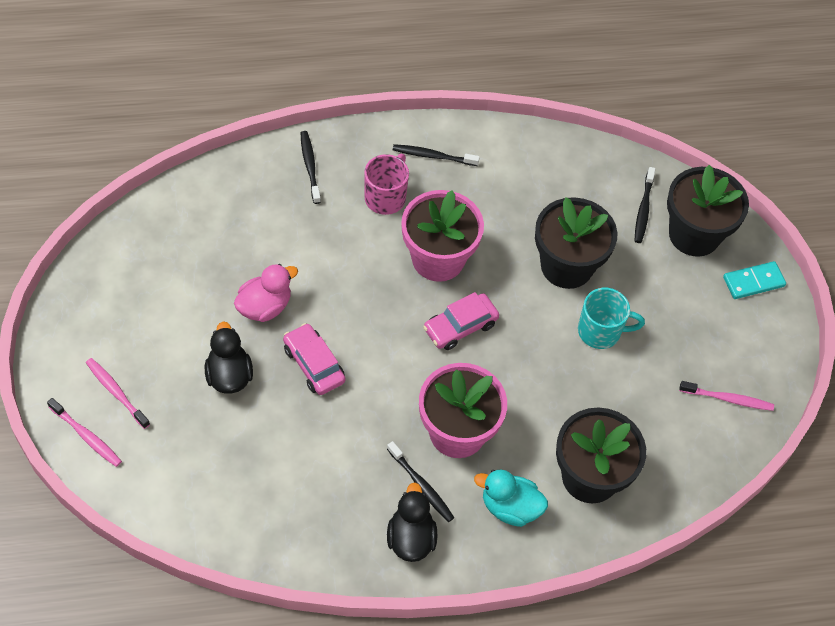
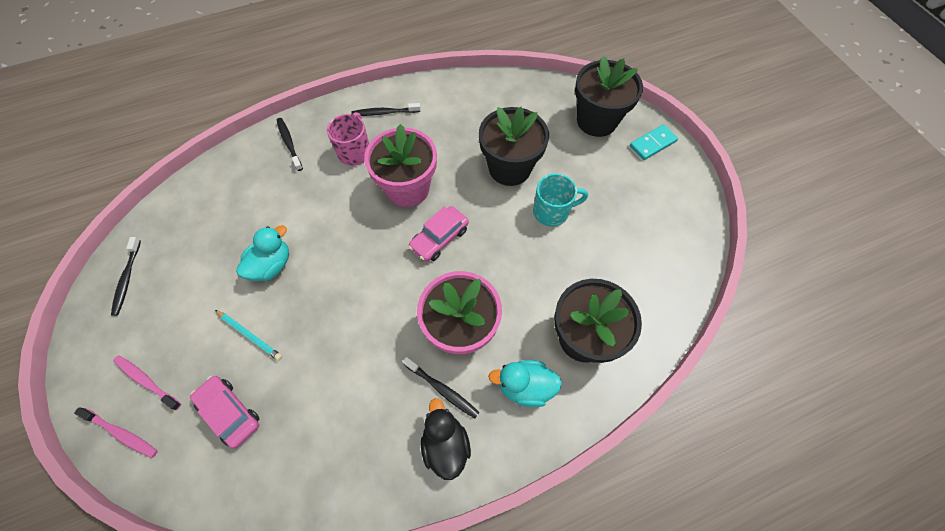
camera: 10 degrees left, 5 degrees up
(229, 375) = (250, 335): black duck -> turquoise pencil
(265, 307) = (271, 265): pink duck -> turquoise duck
(314, 364) = (323, 304): pink car -> pink car (230, 412)
(643, 209) = (553, 112): black toothbrush -> black toothbrush (127, 278)
(727, 399) = (668, 239): pink toothbrush -> none

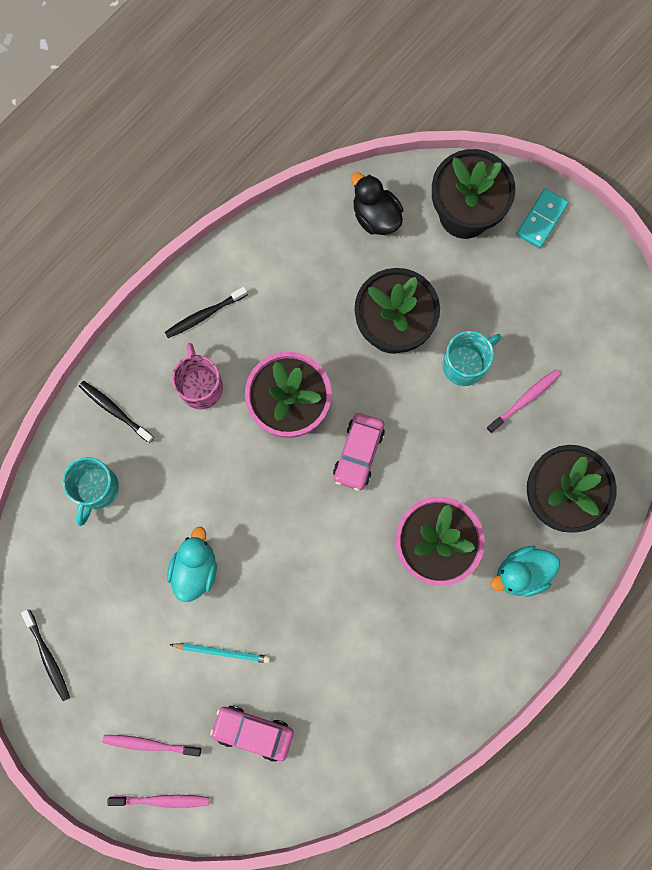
camera: 25 degrees left, 15 degrees up
(243, 184) = (96, 489): none -> turquoise mug
(442, 389) = (444, 613): black toothbrush -> none
(445, 444) = (473, 662): black duck -> black duck (375, 216)
(587, 254) = (524, 400): none -> pink toothbrush

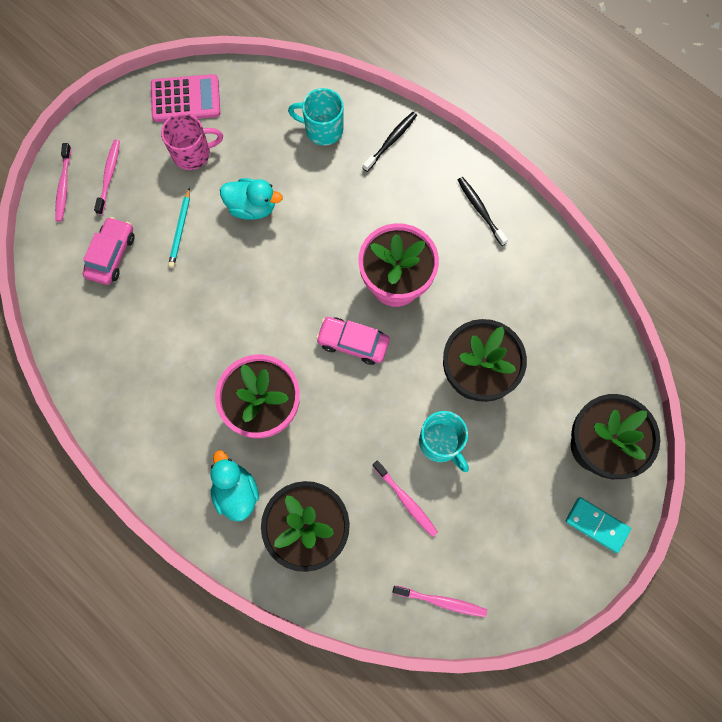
camera: 90 degrees right, 5 degrees down
(48, 656) = (186, 99): black toothbrush -> pink calculator
(201, 386) = (414, 208): pink mug -> pink mug (193, 153)
(375, 216) = (586, 360): black duck -> none
(620, 368) = (441, 601): none -> pink toothbrush

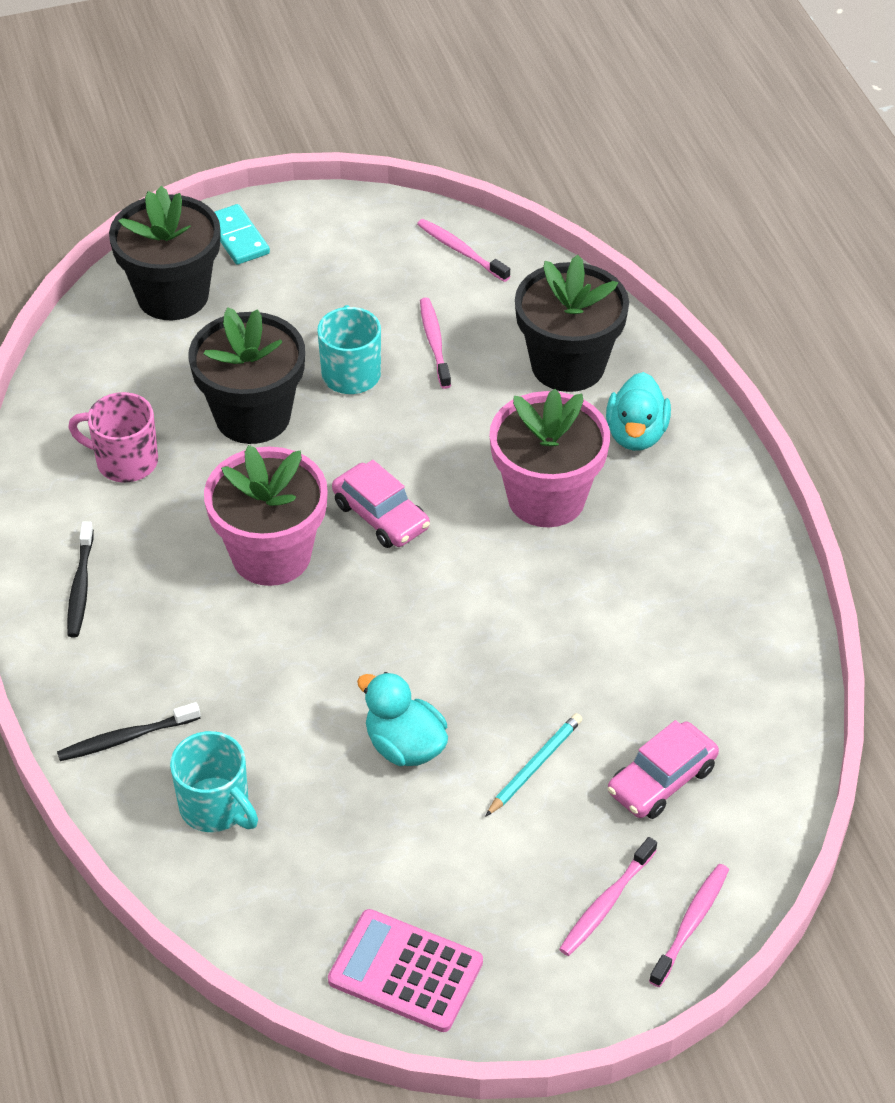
camera: 150 degrees left, 25 degrees down
(193, 153) = (448, 872): pink mug -> pink mug (125, 461)

